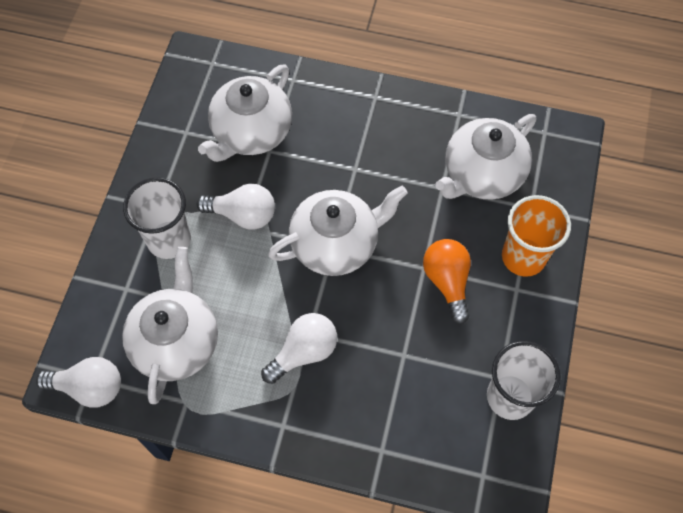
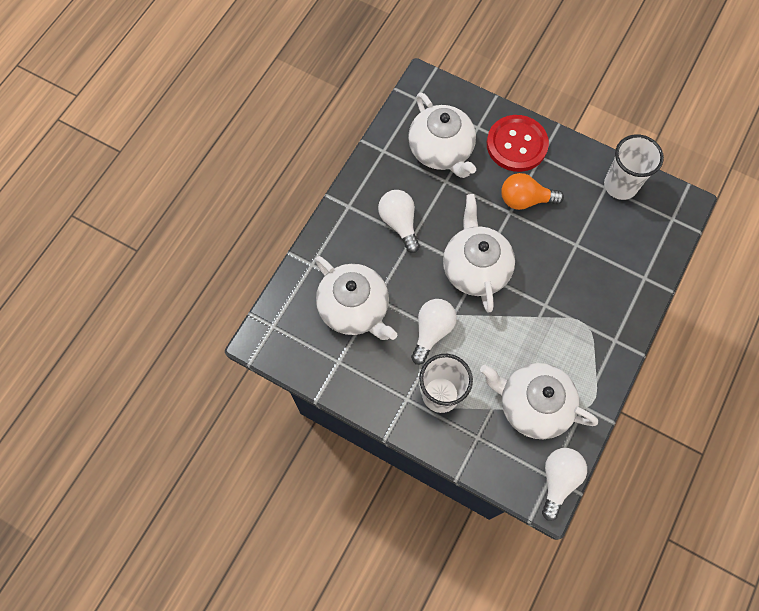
camera: 75 degrees left, 5 degrees up
(304, 352) = (560, 312): white light bulb -> white light bulb (399, 223)
(523, 257) = (516, 144): orange cup -> red button

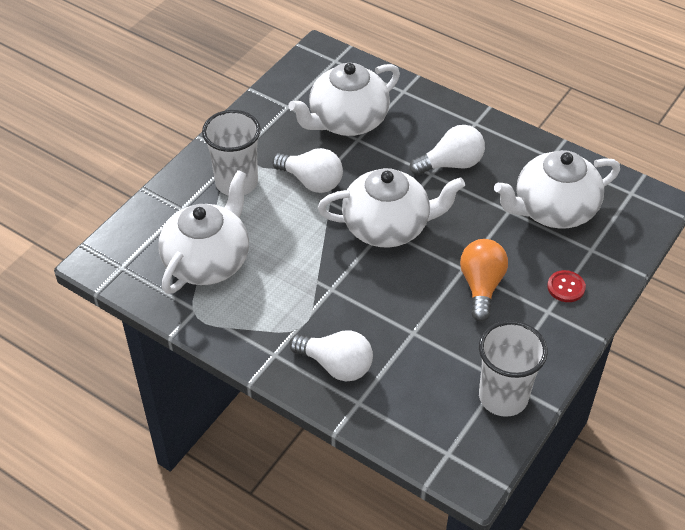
camera: 95 degrees right, 20 degrees down
(516, 144) = (566, 287): red button -> red button, size x0.45
(558, 480) = (116, 273): white light bulb -> white light bulb (336, 365)

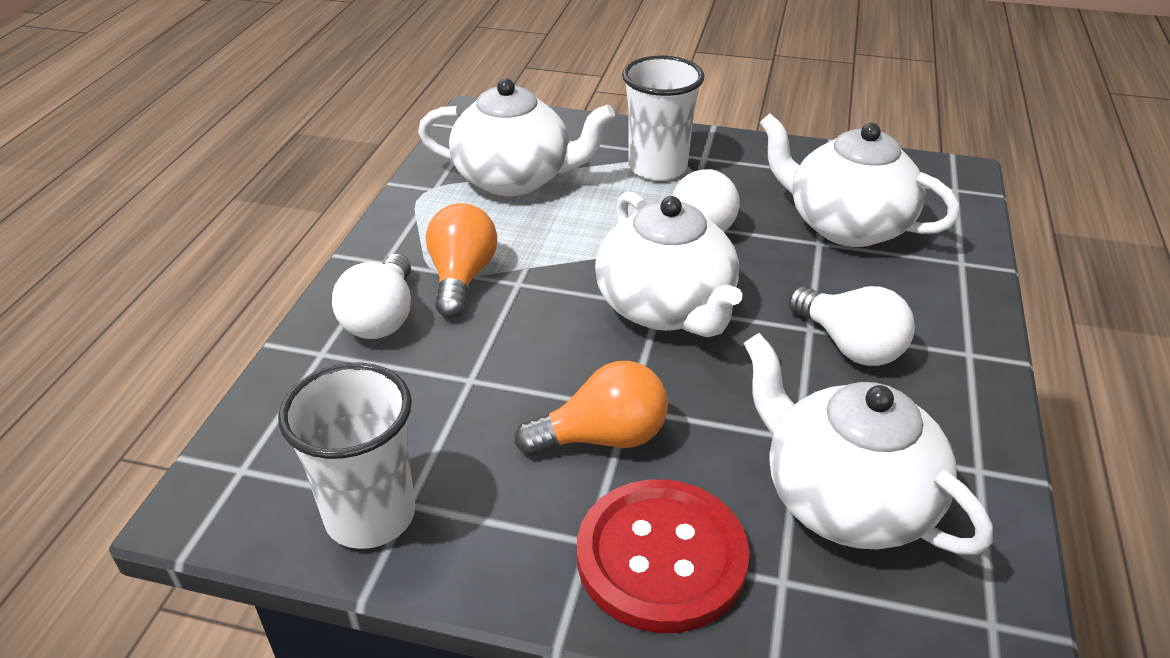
camera: 70 degrees right, 10 degrees down
(312, 316) = (461, 278): none -> orange light bulb
(566, 287) = (661, 557): red button -> red button, size x2.23

